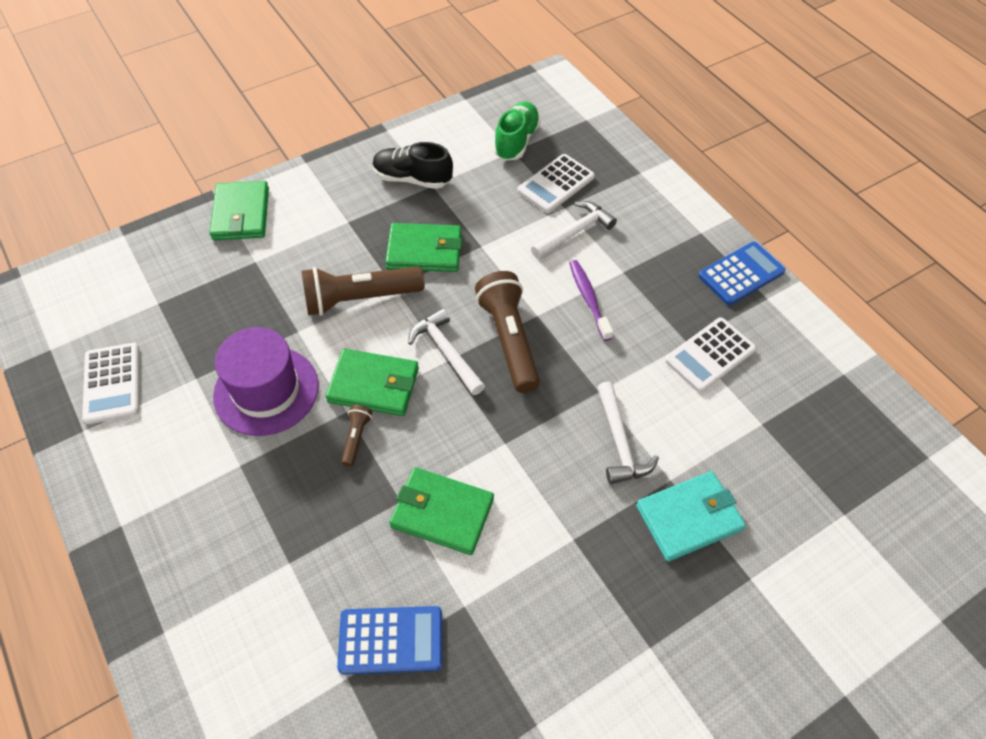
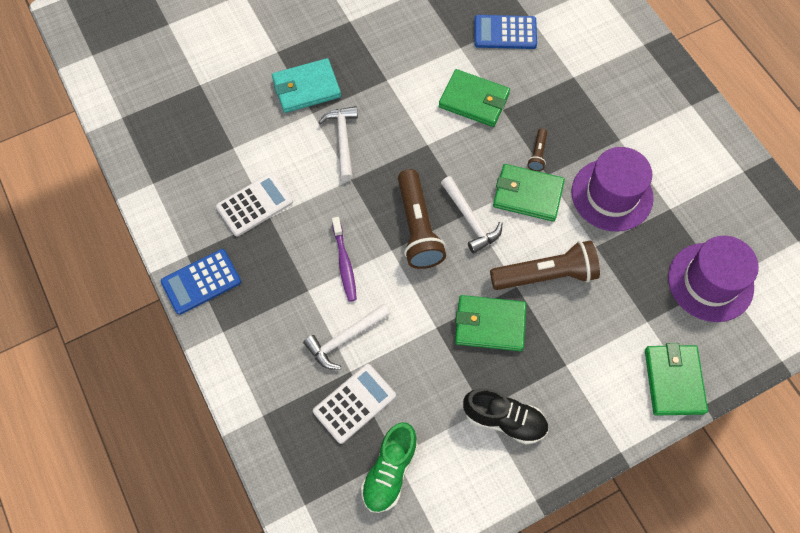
camera: 175 degrees left, 10 degrees up
(112, 383) = (735, 208): white calculator -> none
(173, 301) = (710, 282): none -> purple hat

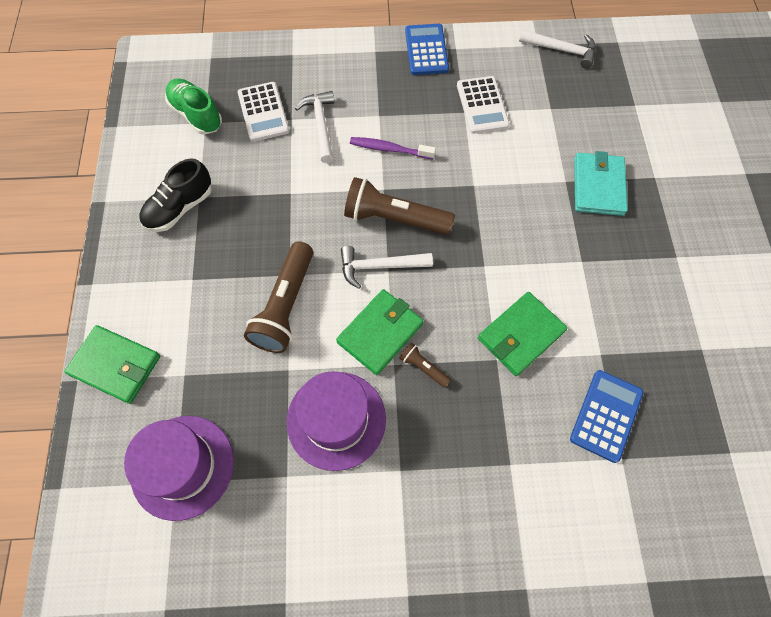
camera: 115 degrees right, 0 degrees up
(343, 140) = (522, 194): white hammer -> white hammer (562, 50)
(490, 324) = (267, 235): green wallet -> none

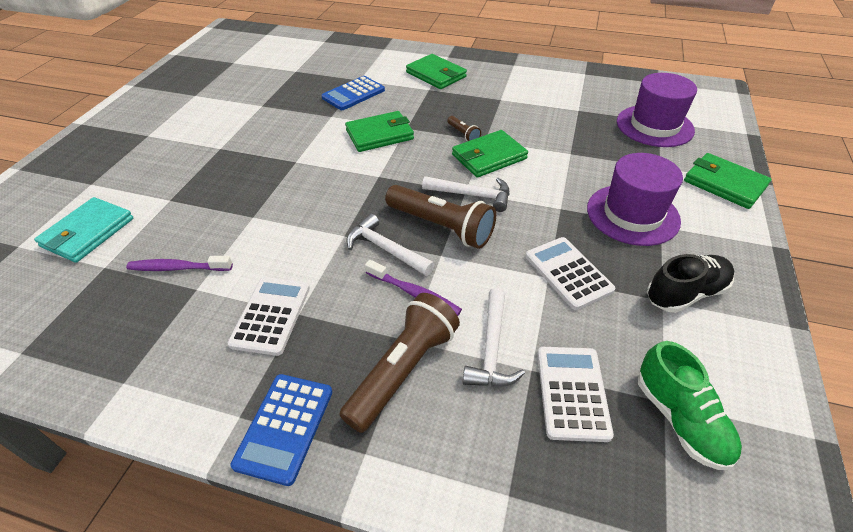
camera: 160 degrees left, 20 degrees down
(274, 201) = (568, 273): none -> white calculator
(285, 306) = (567, 188): brown flashlight -> brown flashlight (403, 370)
(336, 420) = (538, 124): purple hat -> purple hat (632, 214)
(518, 513) = (436, 75): none -> green wallet
(562, 50) = (102, 362): white hammer -> white hammer (385, 249)
(580, 119) = (178, 268): none -> purple toothbrush
(598, 186) = (227, 205): turquoise wallet -> turquoise wallet (88, 232)

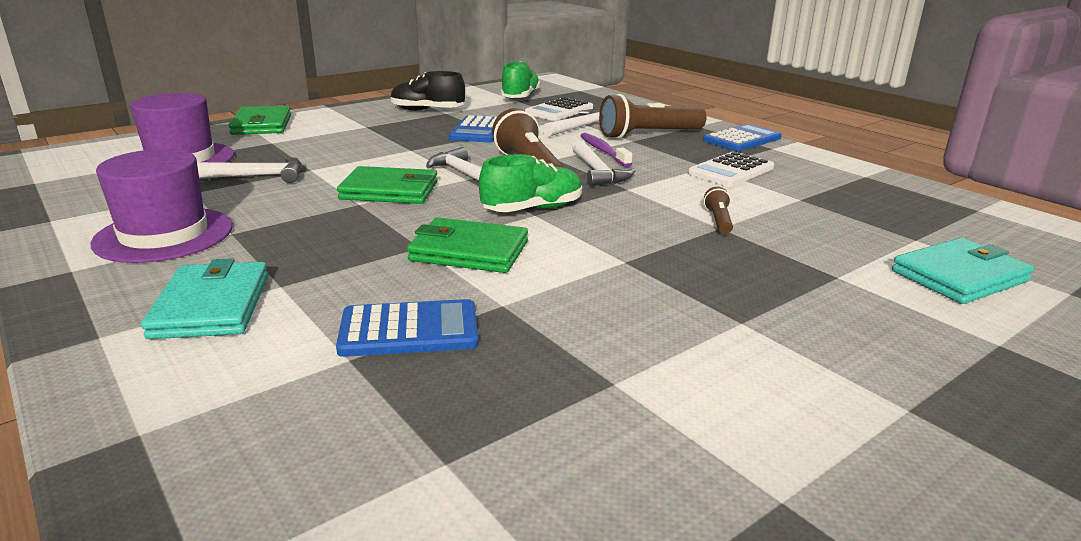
camera: 145 degrees left, 20 degrees down
(178, 268) = (821, 215): purple toothbrush -> none
(384, 180) = (532, 209): none -> green shoe
(436, 75) = (211, 306): green wallet -> turquoise wallet
(463, 134) = (369, 216): brown flashlight -> brown flashlight (718, 221)
(568, 273) = (478, 131): white calculator -> blue calculator
(581, 133) = (256, 176): none -> white hammer
(632, 214) = (369, 134): purple hat -> purple hat (164, 235)

